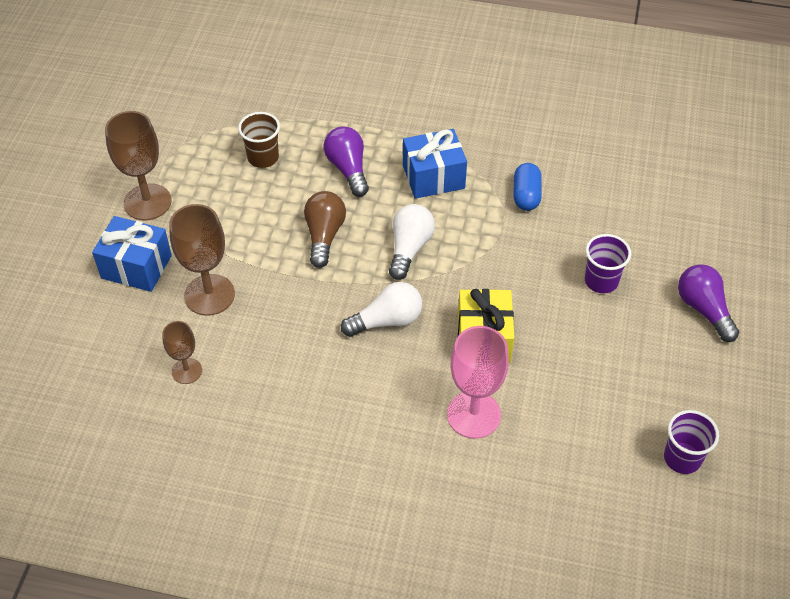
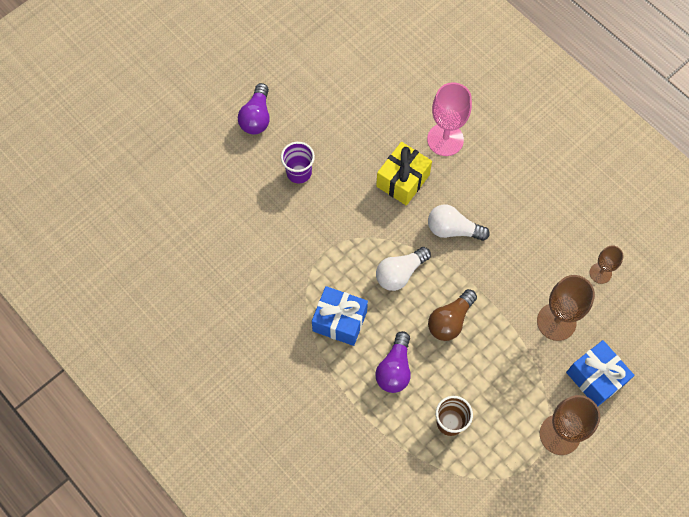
camera: 145 degrees left, 15 degrees up
(526, 195) = (290, 264): blue capsule -> none
(682, 458) = (352, 49): purple cup -> none

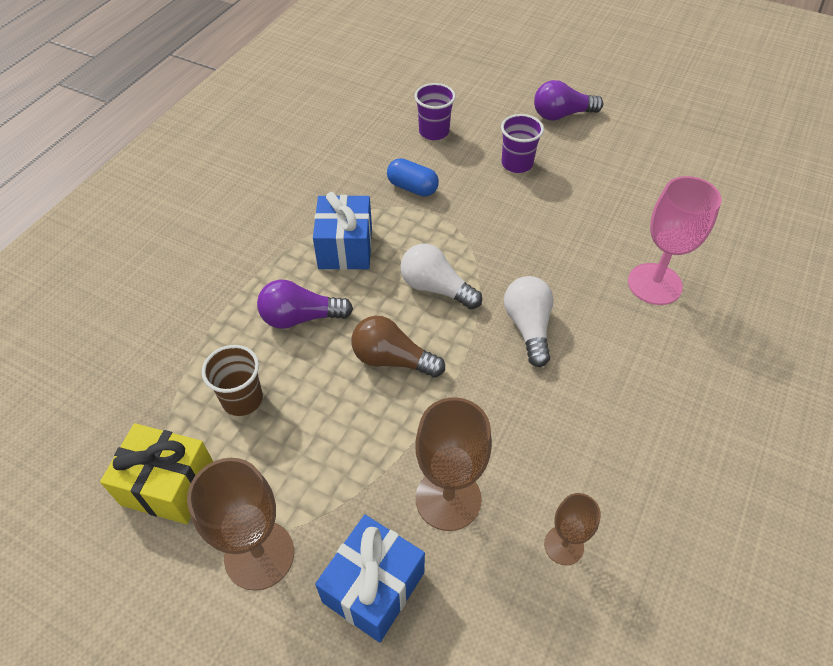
camera: 70 degrees right, 15 degrees down
(236, 217) = (434, 132): none -> purple cup
(295, 255) = (412, 188): none -> blue capsule
(403, 180) = (566, 257): yellow gift -> yellow gift (168, 485)

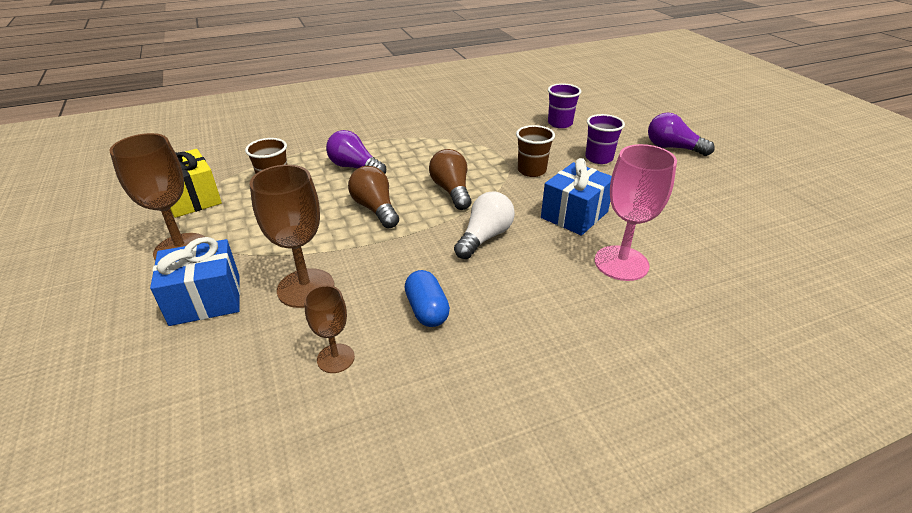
camera: 40 degrees right, 15 degrees down
(345, 248) = (425, 150): blue gift -> blue gift (574, 215)
(412, 188) = (506, 142): blue capsule -> blue capsule (427, 310)
(436, 288) = (451, 191): white light bulb -> brown light bulb
(477, 216) = (531, 171): none -> brown cup

